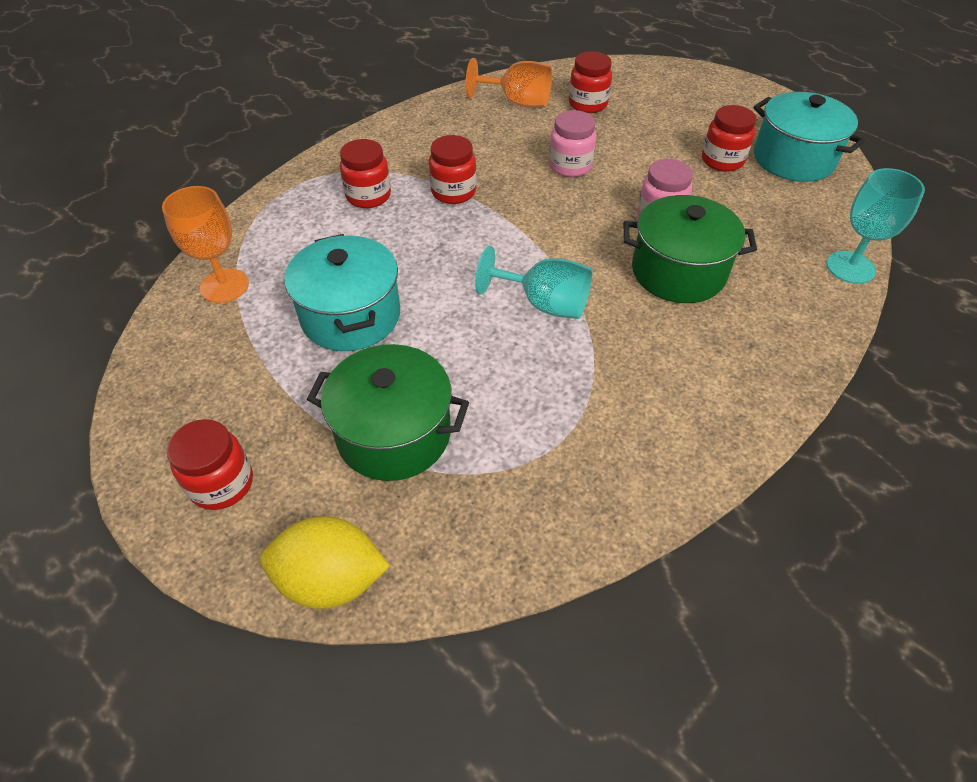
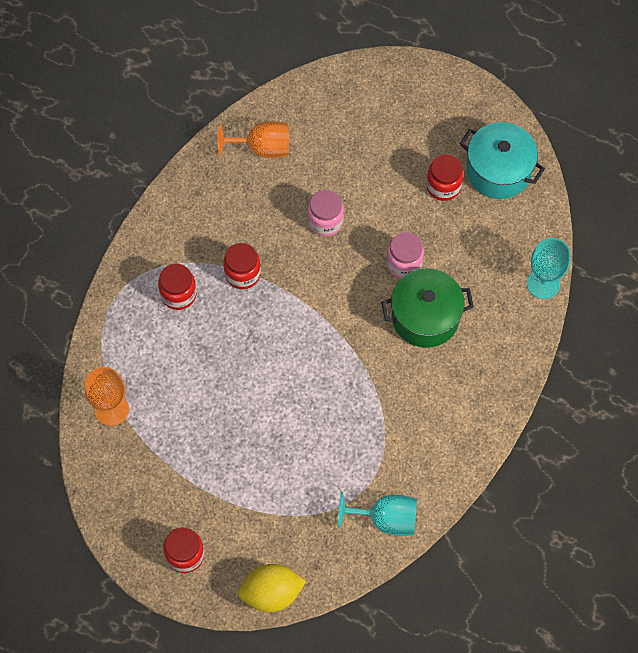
camera: 15 degrees left, 15 degrees up
(350, 316) = (211, 413): turquoise pot -> none
(394, 434) = (273, 496): green pot -> none
(544, 304) = (339, 370): turquoise goblet -> turquoise goblet (386, 519)
(588, 104) = (323, 137): red jar -> none

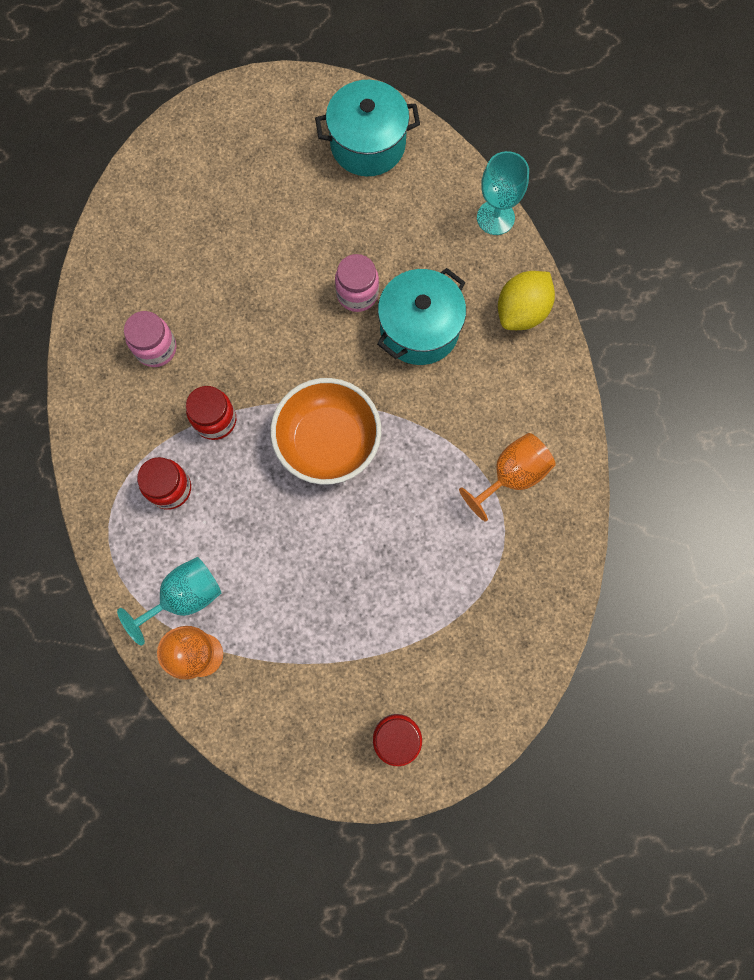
camera: 40 degrees left, 10 degrees up
(262, 148) = (129, 284): orange goblet -> orange goblet (511, 475)
(271, 593) = (508, 705): yellow lemon -> yellow lemon (522, 311)
(302, 342) = (328, 441): none -> orange bowl
(325, 222) = (250, 310): pink jar -> pink jar (156, 348)
(386, 519) = (548, 546): turquoise goblet -> turquoise goblet (184, 597)
(425, 317) = (419, 329): green pot -> turquoise pot
(443, 186) = (330, 195): red jar -> none

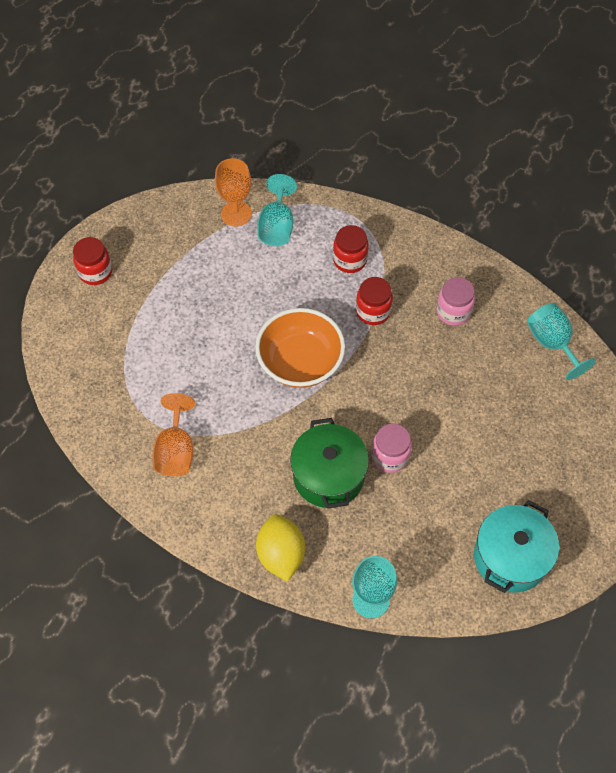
camera: 130 degrees right, 15 degrees down
(123, 242) = (552, 343): none -> turquoise goblet
(419, 329) = (328, 475): turquoise pot -> green pot

